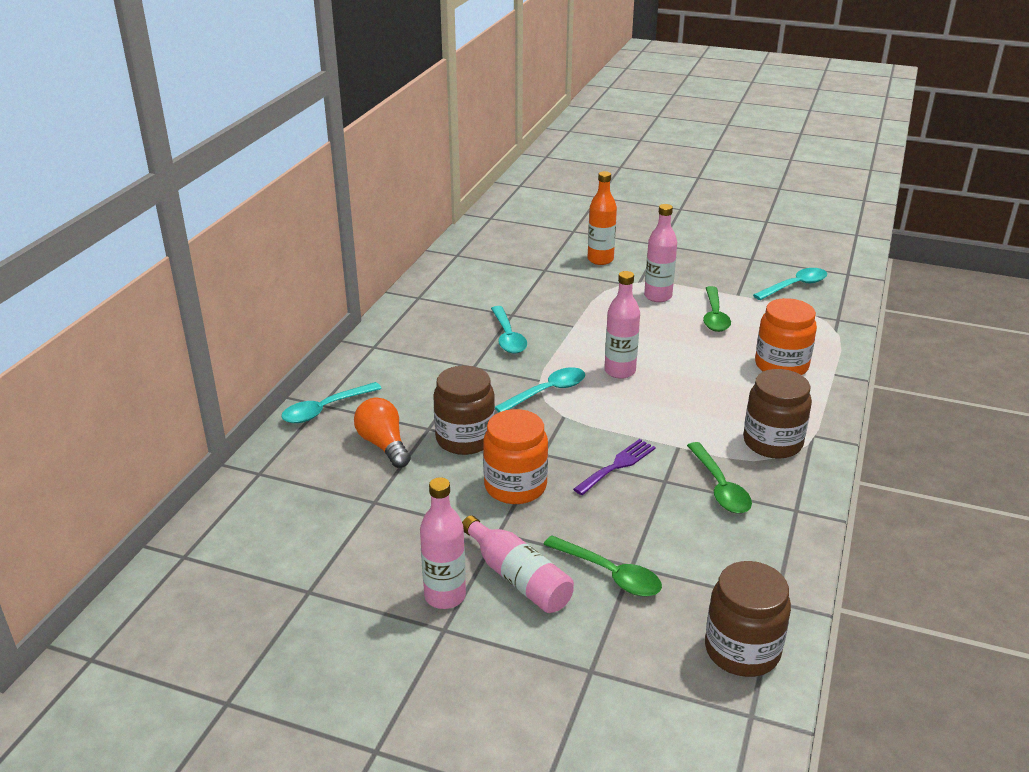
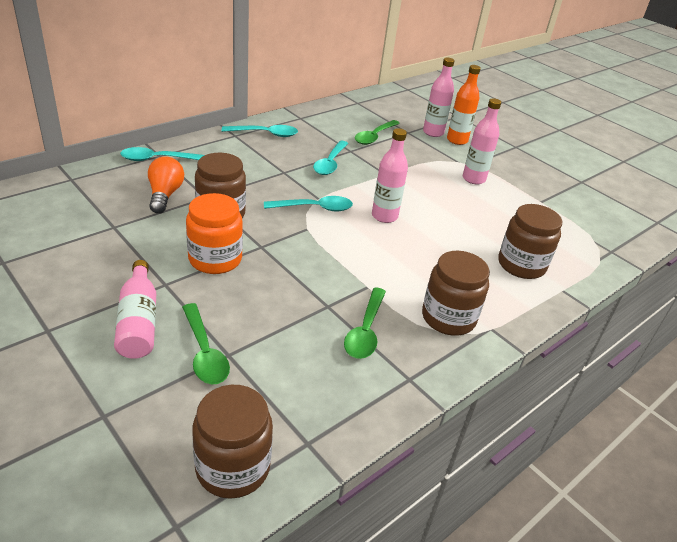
camera: 25 degrees right, 5 degrees up
(445, 596) = (77, 308): pink bottle -> pink bottle (433, 132)
(617, 465) = (305, 279): purple fork -> none
(714, 316) = (504, 208): green spoon -> green spoon (374, 136)
(781, 366) = (521, 265): orange jar -> brown jar
(794, 286) = (598, 213): turquoise spoon -> turquoise spoon (265, 134)

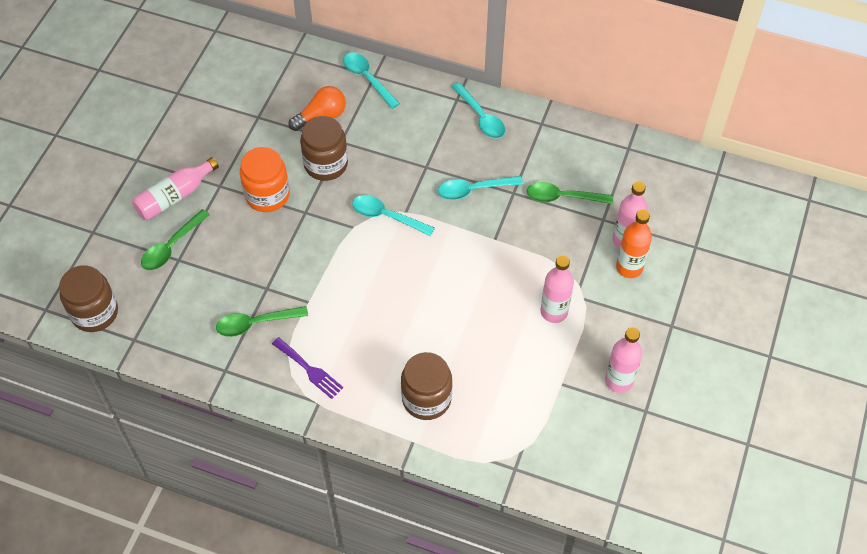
camera: 65 degrees right, 20 degrees up
(314, 208) = (387, 216): turquoise spoon -> turquoise spoon turned 150 degrees clockwise
(384, 216) = (418, 270): pink bottle -> pink bottle (619, 381)
(448, 318) = (309, 370): brown jar -> purple fork

